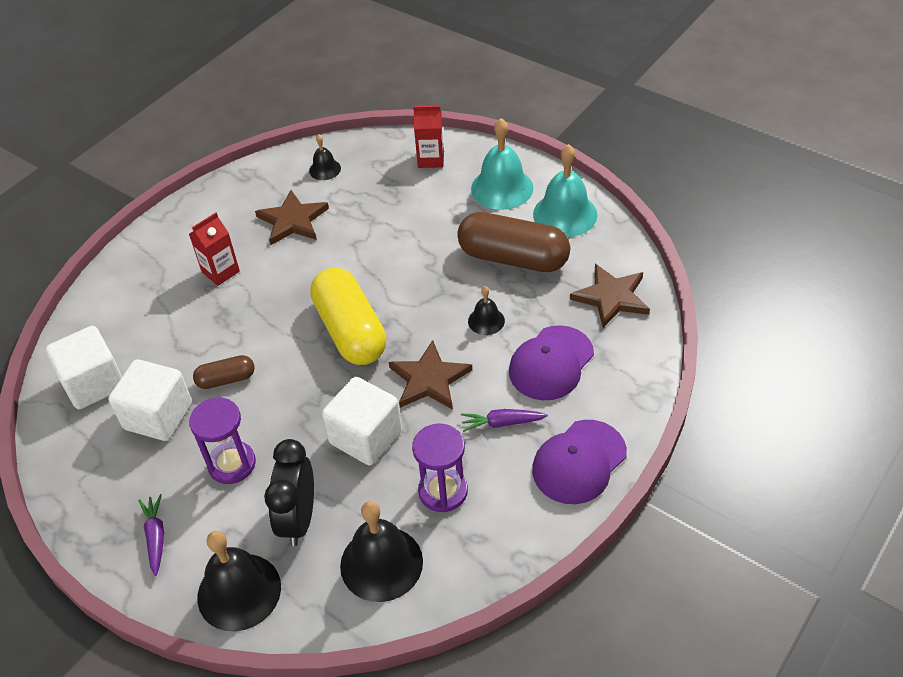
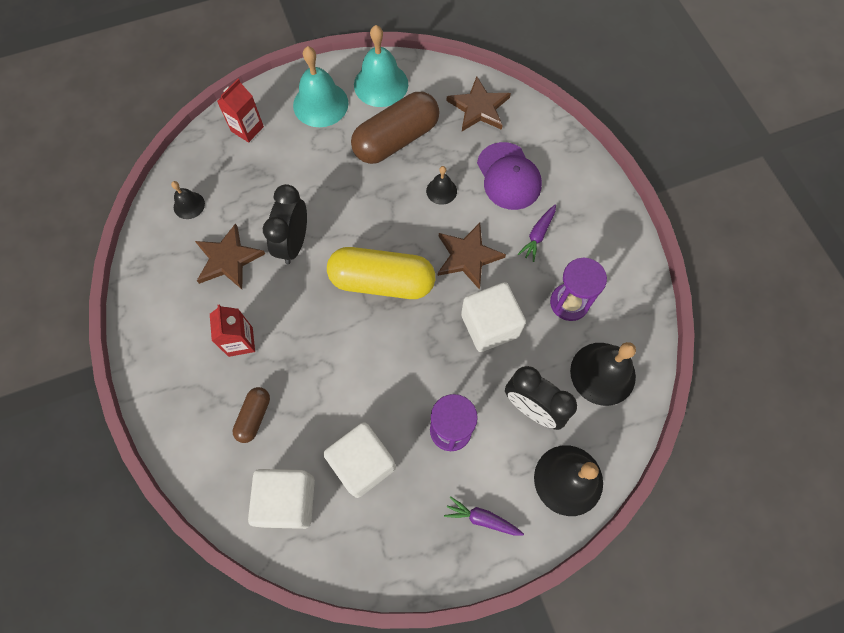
camera: 60 degrees left, 20 degrees up
(226, 379) = (363, 394): brown capsule -> brown capsule (254, 417)
(341, 251) = (294, 243): none -> black clock
(579, 462) = (599, 211): purple cap -> none

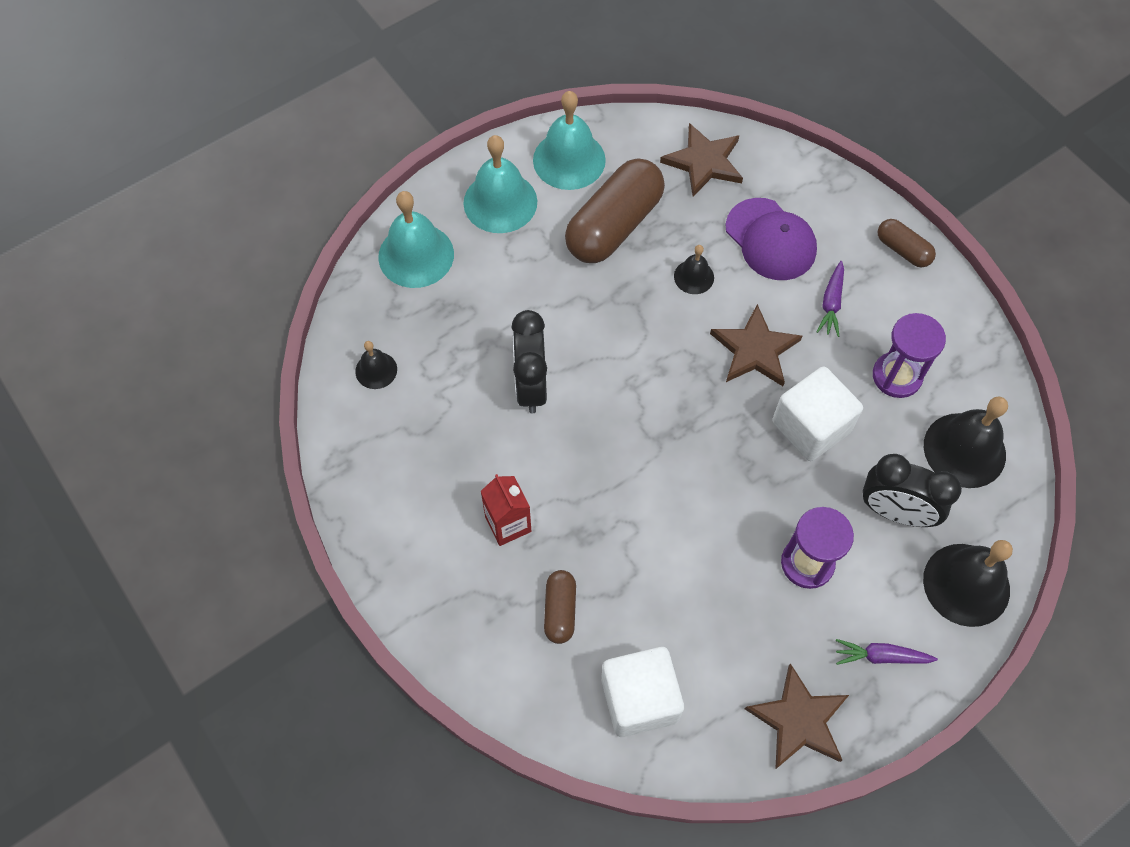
camera: 15 degrees left, 5 degrees down
(228, 259) = (453, 426): brown star -> brown star (798, 720)
(247, 129) = (416, 255): red carton -> turquoise bell
(363, 463) = (715, 631): white cube -> none
(382, 281) = (660, 406): yellow capsule -> none
(606, 207) = (902, 250): none -> brown capsule

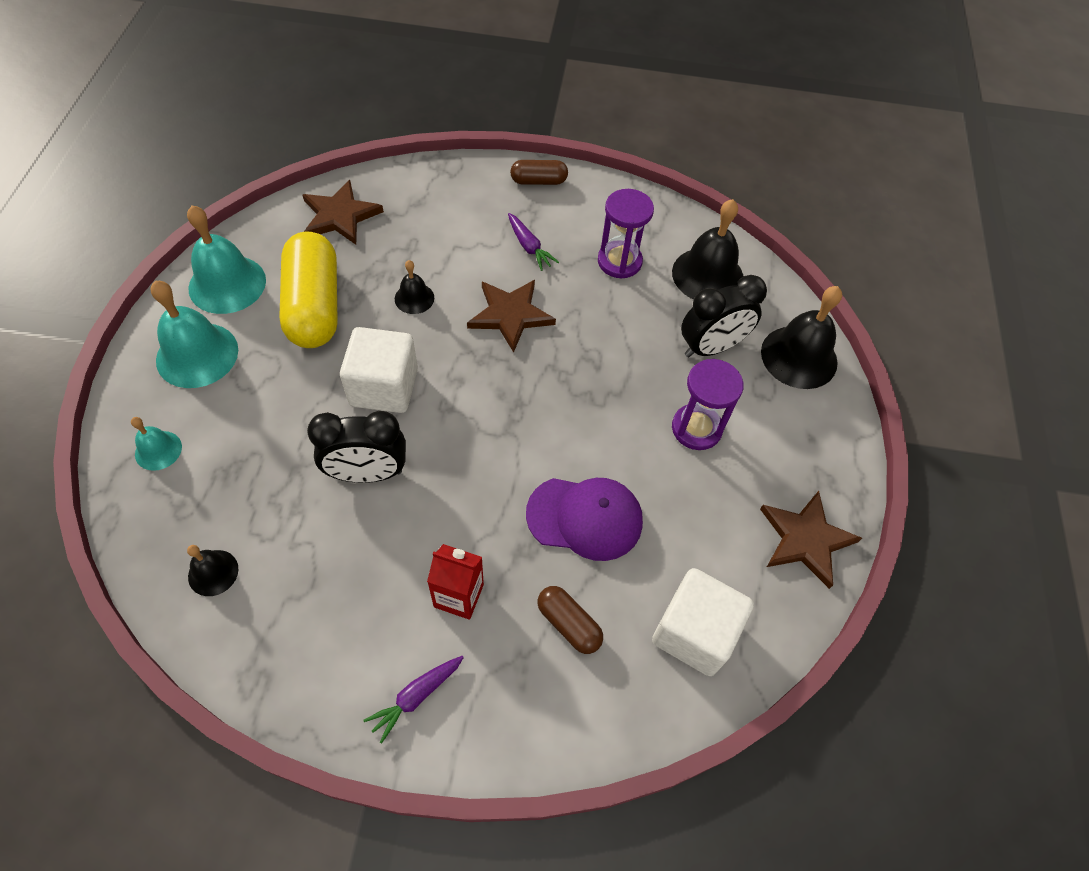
camera: 50 degrees left, 5 degrees down
(416, 255) = (158, 450): turquoise bell -> turquoise bell, size x0.53
(531, 386) = (367, 473): black clock -> black clock turned 45 degrees counterclockwise
(614, 225) = (314, 306): brown capsule -> yellow capsule
(770, 240) = (444, 235): purple cap -> purple cap (585, 518)
(811, 427) = (601, 336): white cube -> white cube (384, 387)
(881, 656) = (804, 448): purple carrot -> purple carrot (416, 696)

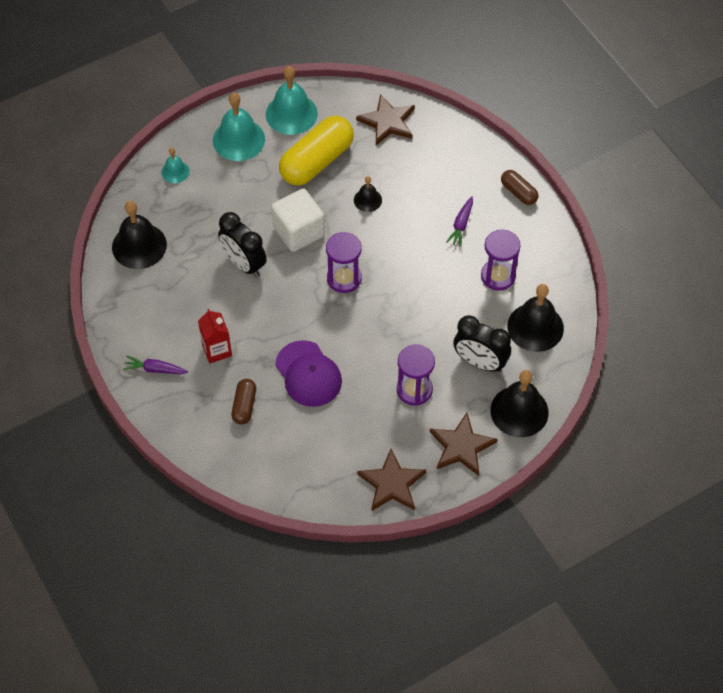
camera: 55 degrees right, 0 degrees up
(213, 572) = (139, 246): black bell -> black bell, size x1.89
(491, 390) = (344, 278): none -> purple hourglass
(510, 315) = (402, 251): brown star -> brown star (461, 446)
(694, 632) = (289, 463): white cube -> none

